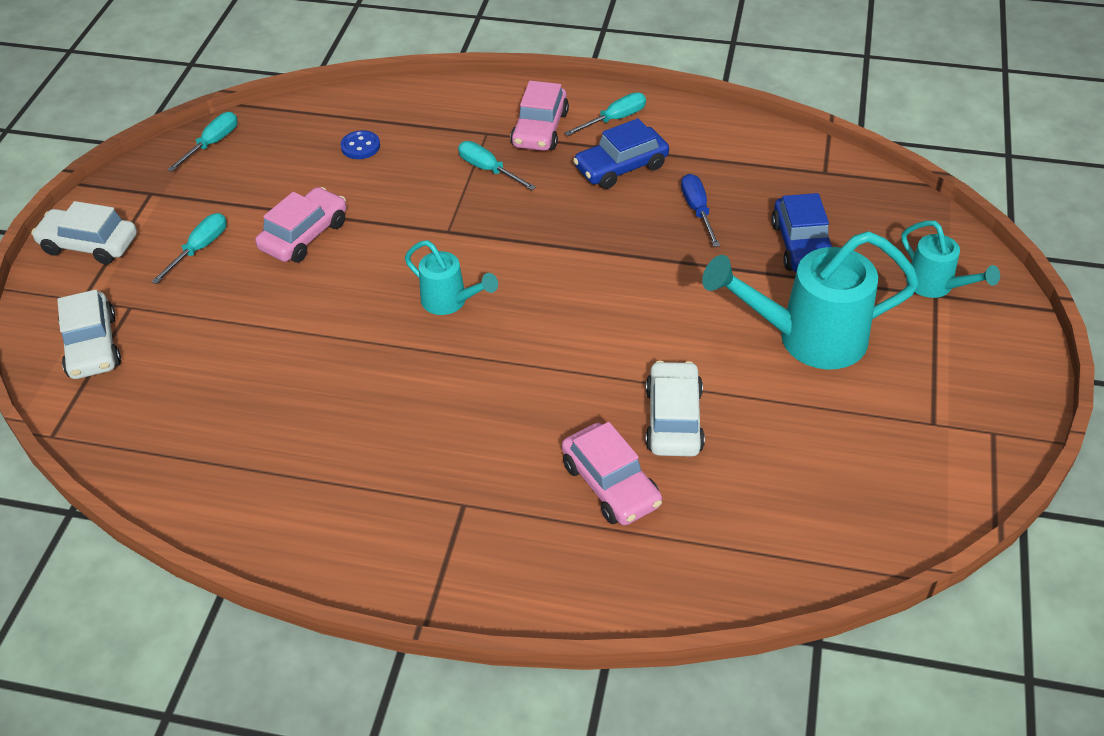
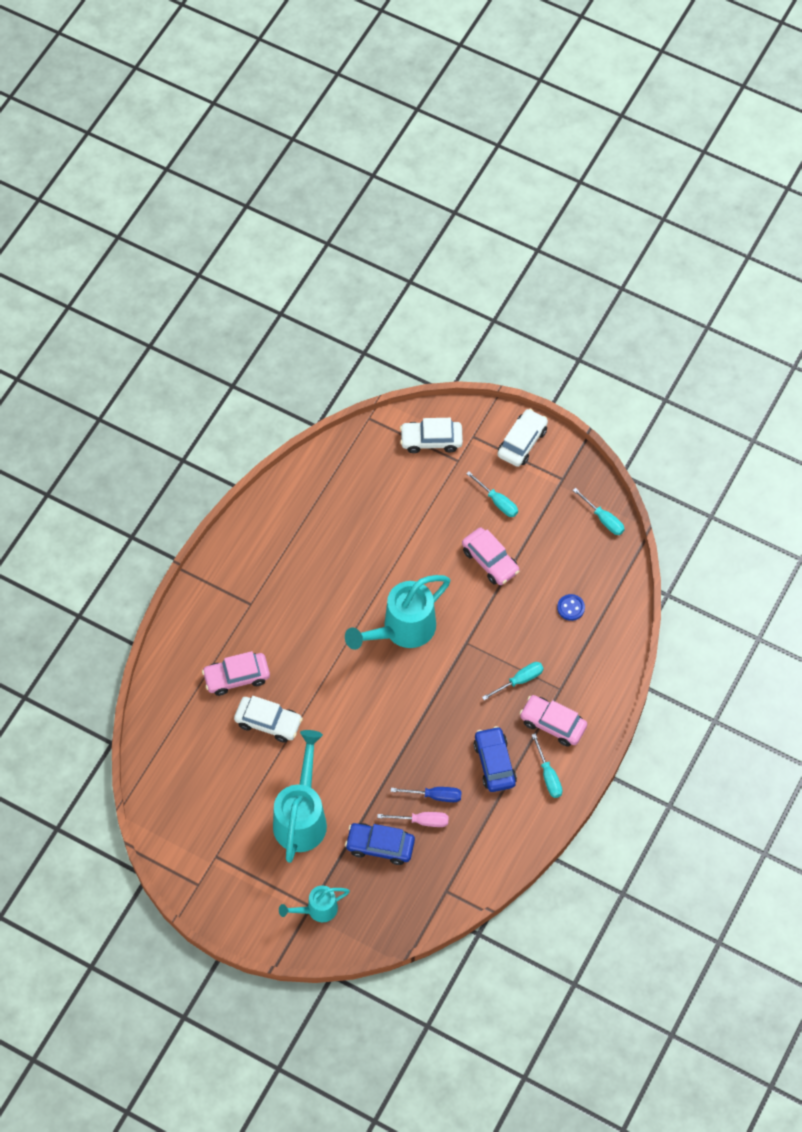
camera: 105 degrees right, 15 degrees up
(450, 302) = (401, 630): turquoise watering can -> turquoise watering can, size x1.83
(741, 214) = (422, 821): none -> pink screwdriver

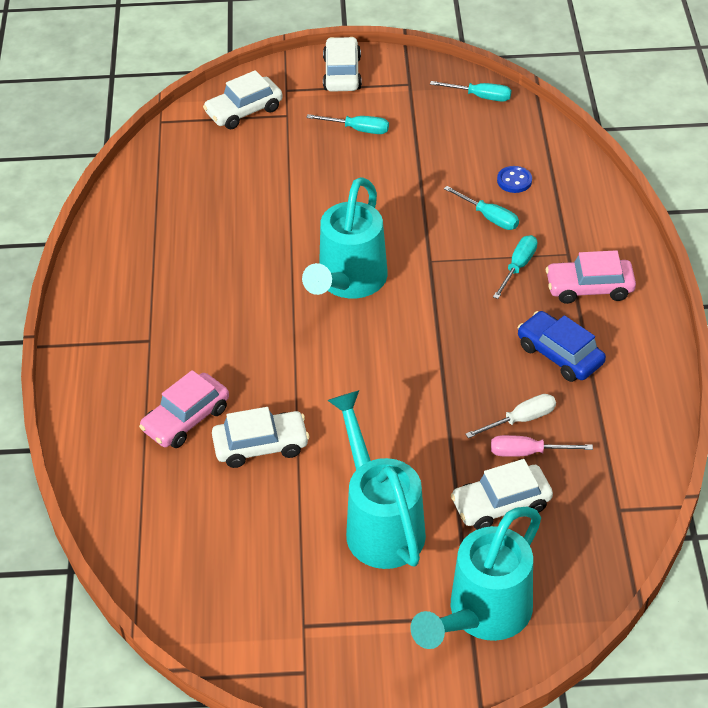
camera: 30 degrees left, 15 degrees down
(317, 910) = (481, 616): turquoise watering can -> turquoise watering can, size x1.83
(380, 846) = (501, 504): blue car -> white car
(422, 821) = (528, 452): pink screwdriver -> pink screwdriver turned 150 degrees counterclockwise
(435, 796) = (521, 420): blue screwdriver -> white screwdriver
(490, 561) = (393, 180): pink car -> none
(548, 775) = (628, 336): turquoise screwdriver -> turquoise screwdriver (489, 217)

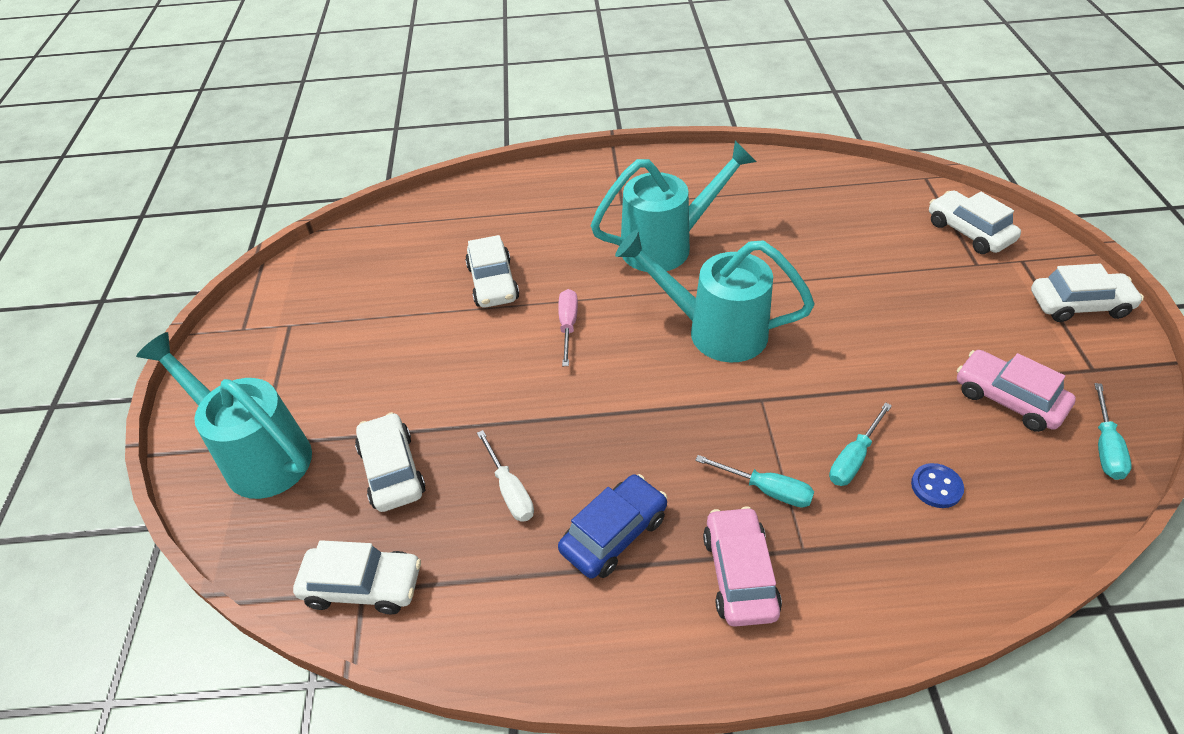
camera: 90 degrees right, 0 degrees up
(186, 419) = (528, 234): pink car -> pink car (1008, 399)
(358, 129) = (977, 324): turquoise screwdriver -> none
(380, 522) = (389, 371): turquoise watering can -> turquoise watering can (668, 245)
(528, 452) = (460, 496): pink screwdriver -> pink screwdriver (568, 326)
(614, 510) = (363, 586): none -> white car

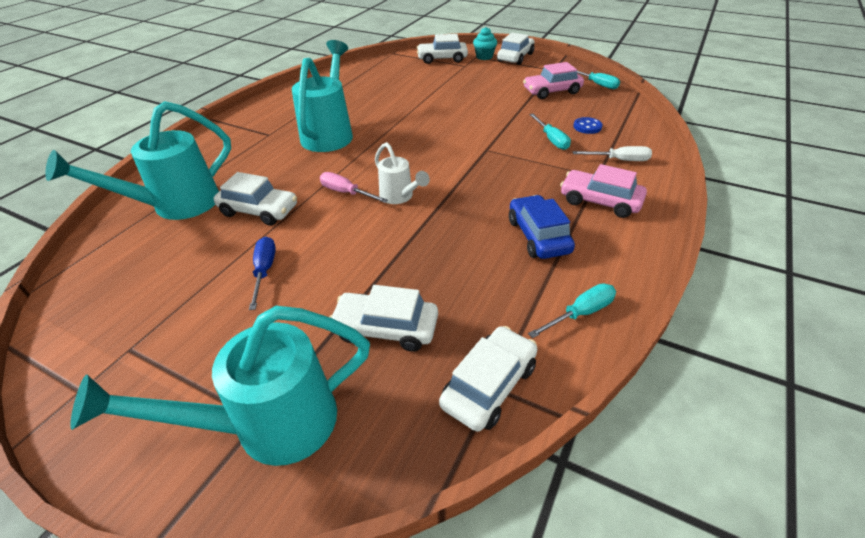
camera: 60 degrees left, 5 degrees down
(414, 342) = (264, 271): none -> blue screwdriver
(510, 490) = (464, 269): white screwdriver -> white screwdriver (619, 160)
(593, 372) = (400, 197): none -> white watering can
(713, 330) = (418, 144): turquoise watering can -> turquoise watering can (175, 205)
(766, 489) = (550, 171): turquoise screwdriver -> turquoise screwdriver (580, 313)
(1034, 270) = (484, 57): none -> turquoise cupcake

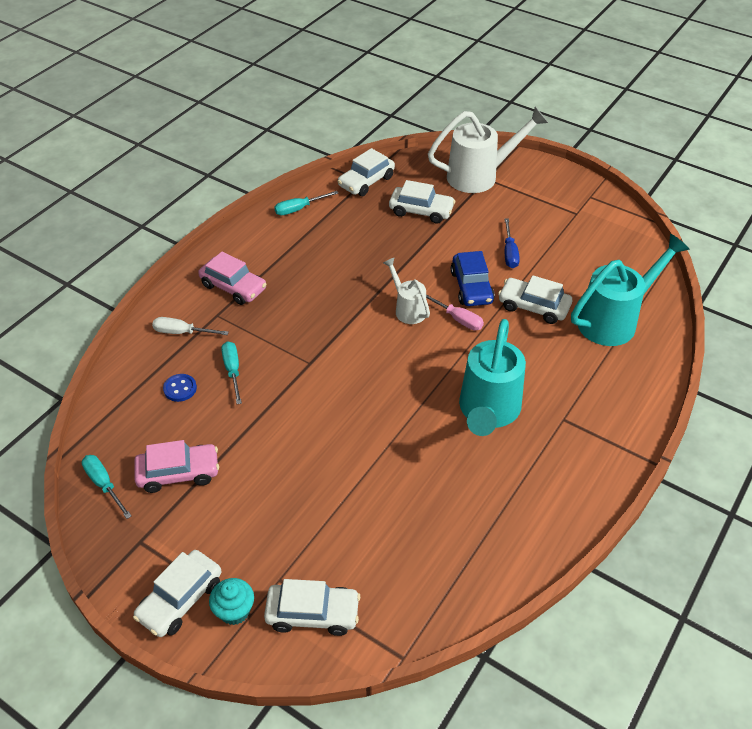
camera: 175 degrees left, 5 degrees up
(268, 425) = (480, 176): turquoise watering can -> white watering can
(538, 236) = (301, 261): blue car -> blue car (471, 287)

